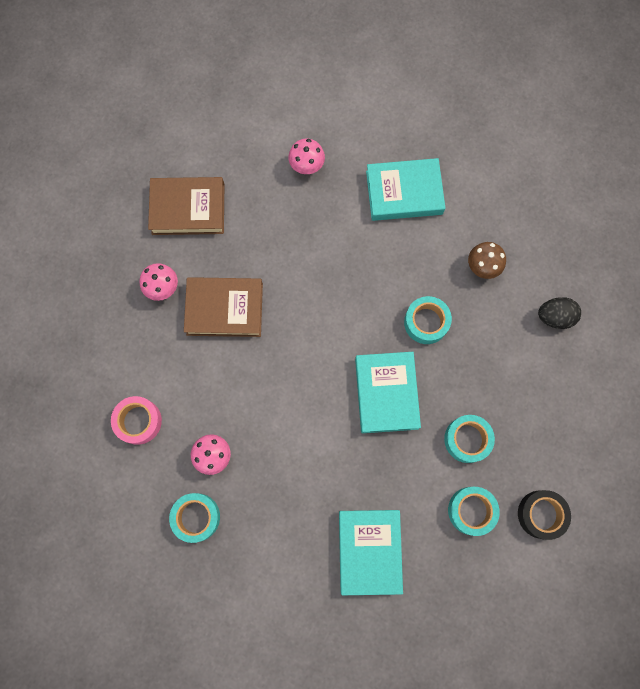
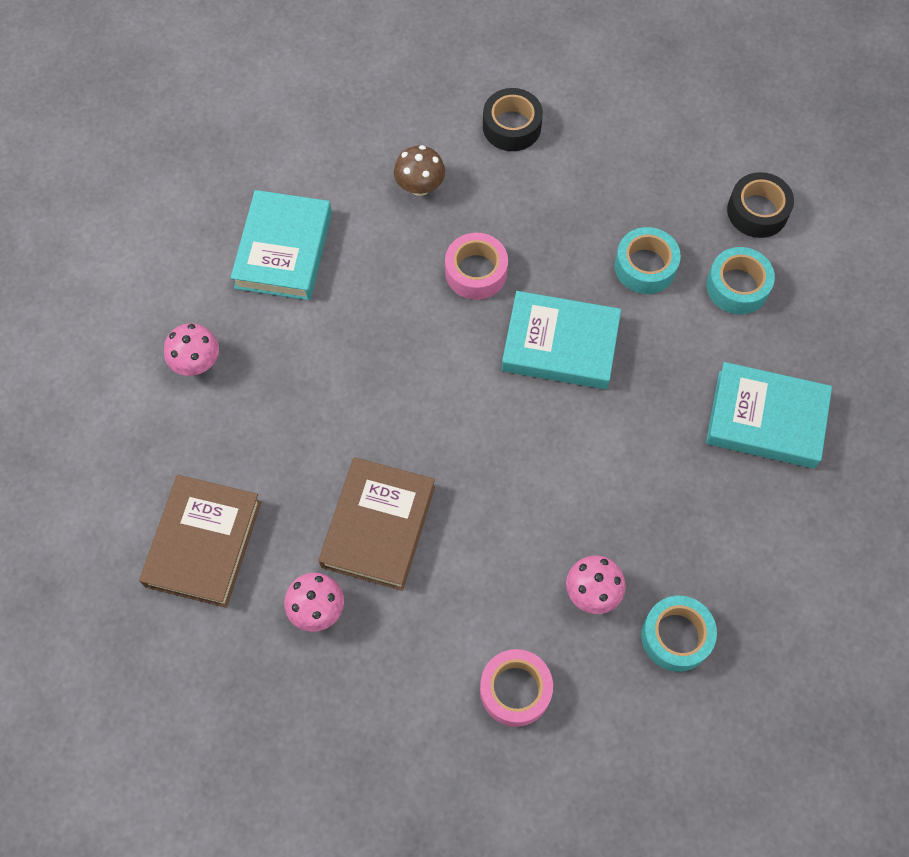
camera: 75 degrees left, 10 degrees down
(426, 322) = (476, 272): turquoise tape -> pink tape
(554, 317) = (511, 126): black egg -> black tape

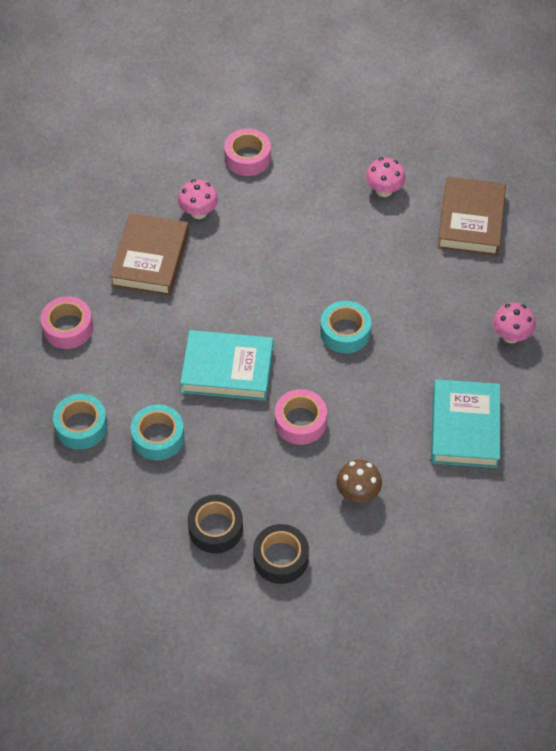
camera: 175 degrees right, 10 degrees down
(378, 526) = (351, 239): brown book -> brown book (150, 259)
(676, 636) = (142, 192): turquoise tape -> turquoise tape (345, 332)
(757, 211) = (58, 493): black tape -> black tape (215, 528)
(766, 419) = (68, 328): turquoise book -> pink tape

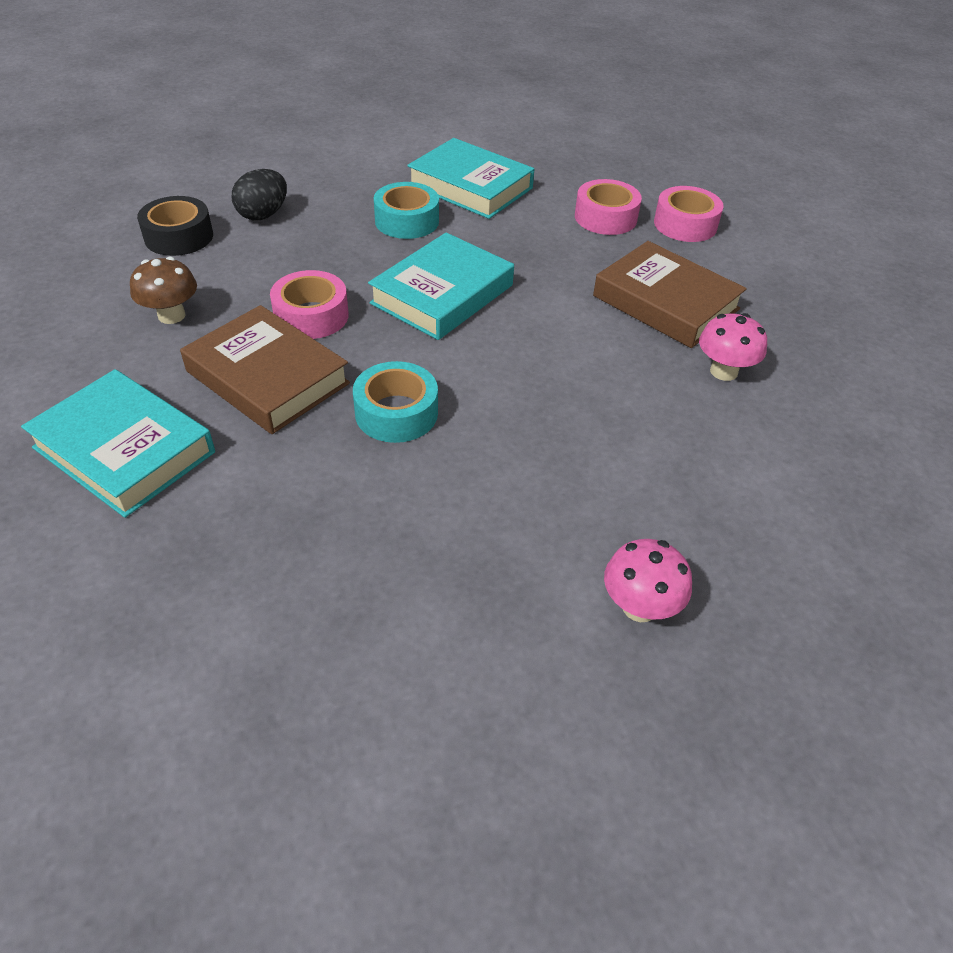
camera: 120 degrees right, 10 degrees down
(81, 426) = (470, 186): turquoise tape -> turquoise book
(215, 528) = (263, 215): black tape -> black egg
(247, 158) = (814, 466): pink tape -> pink tape (685, 224)
(471, 221) = (473, 704): brown book -> brown book (267, 377)
(511, 335) = (192, 601): pink mushroom -> none

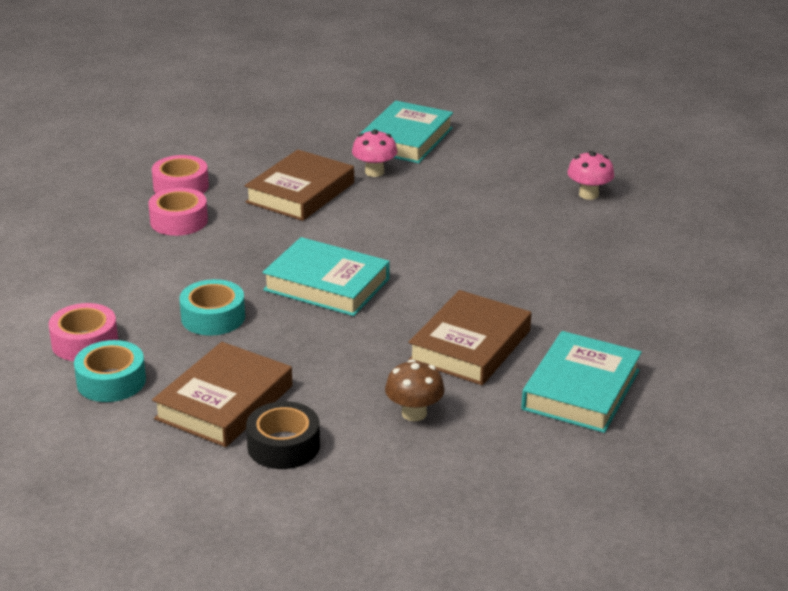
camera: 100 degrees left, 15 degrees down
(263, 215) = (224, 402): black egg -> brown book
(311, 316) = (383, 341): pink tape -> pink tape (85, 342)
(396, 413) = (480, 285): turquoise tape -> turquoise tape (111, 381)
(470, 186) = (137, 291): turquoise book -> turquoise book (406, 139)

